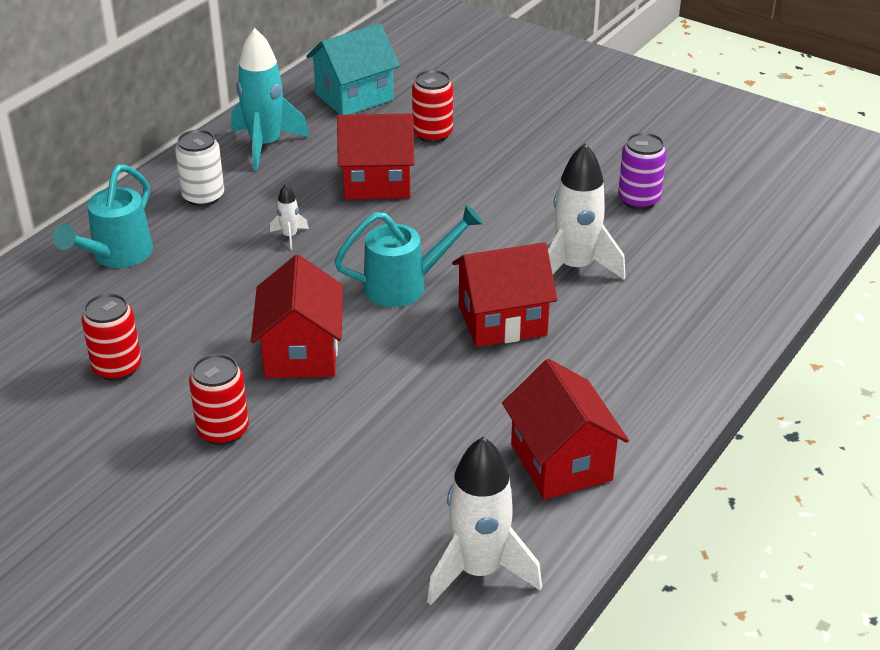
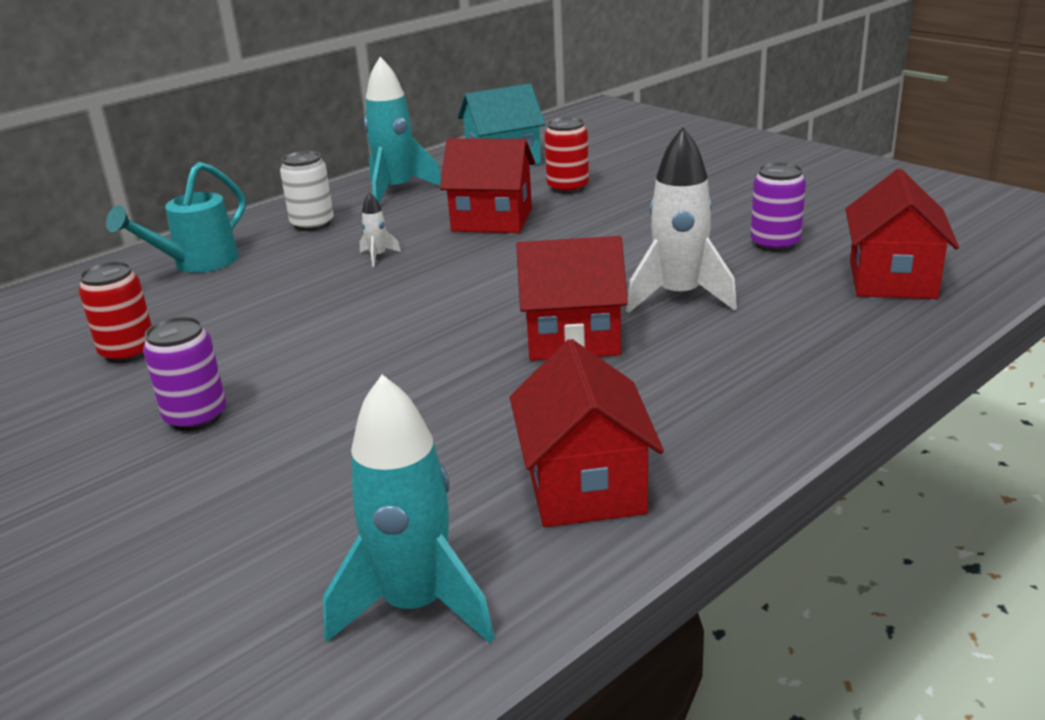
camera: 15 degrees right, 10 degrees down
(223, 430) = (196, 417): red can -> purple can
(301, 352) = (329, 352): red house -> red house (892, 280)
(405, 286) = (476, 302): turquoise watering can -> none
(479, 570) = (415, 605): white rocket -> turquoise rocket

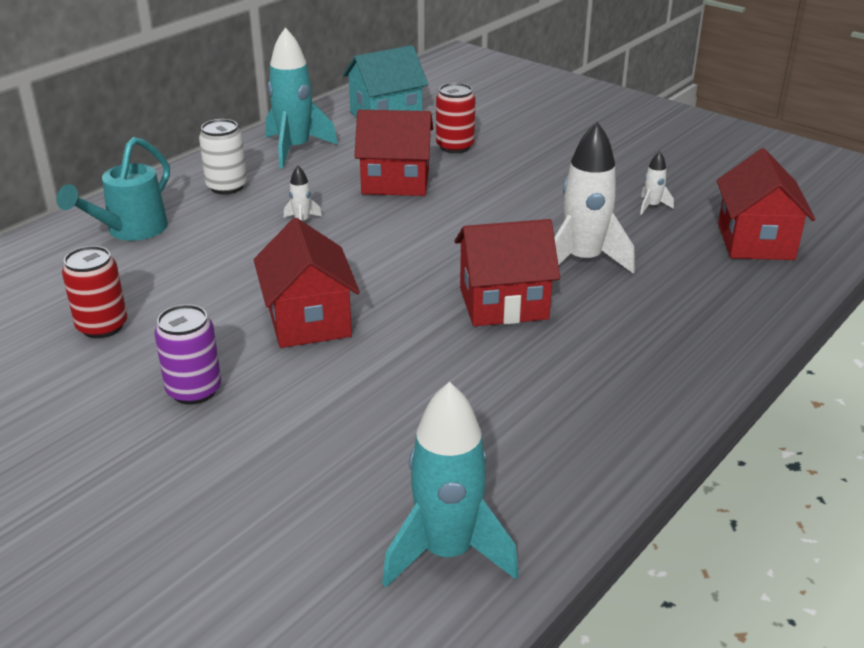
camera: 10 degrees left, 5 degrees up
(585, 486) = (553, 442): red house -> red house (309, 321)
(775, 244) = (652, 206): purple can -> white rocket

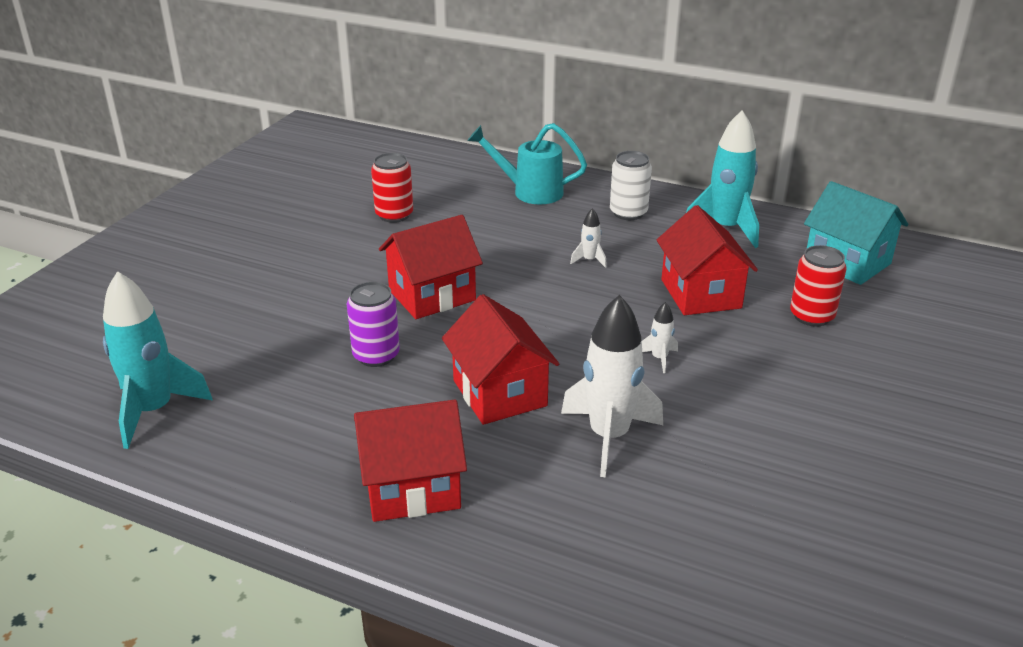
camera: 75 degrees right, 0 degrees up
(194, 390) = (326, 268): purple can -> purple can (376, 355)
(652, 206) = (773, 481): white rocket -> white rocket (659, 358)
(755, 241) = (738, 583): red house -> red house (412, 488)

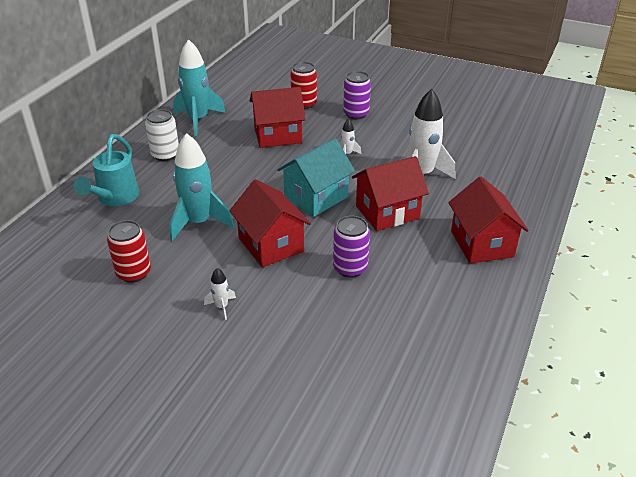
camera: 90 degrees left, 5 degrees up
(154, 411) = (431, 384): turquoise rocket -> turquoise rocket (198, 223)
(589, 260) = (230, 174): white rocket -> white rocket (221, 307)
(798, 371) = (356, 114): none -> purple can
(847, 262) = (247, 86): turquoise house -> turquoise house (316, 197)

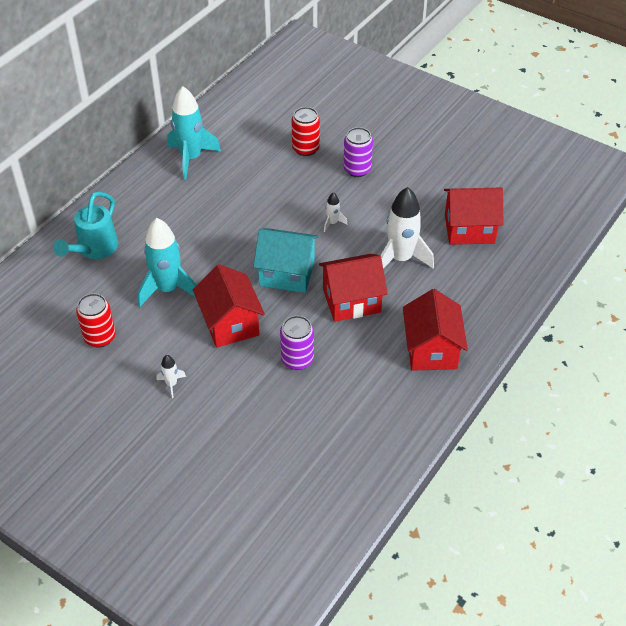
camera: 10 degrees right, 10 degrees up
(165, 155) = (150, 201): white can -> none
(278, 135) = (268, 189): red house -> red house (469, 229)
(316, 197) = (287, 273): turquoise house -> turquoise house turned 45 degrees clockwise

